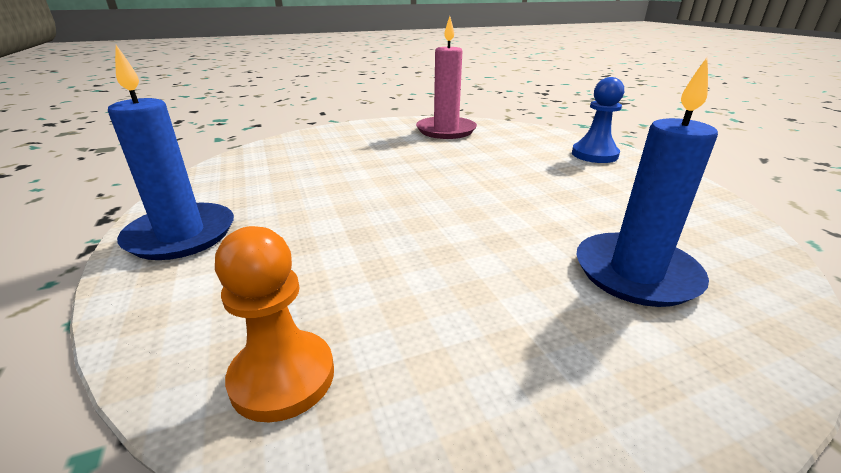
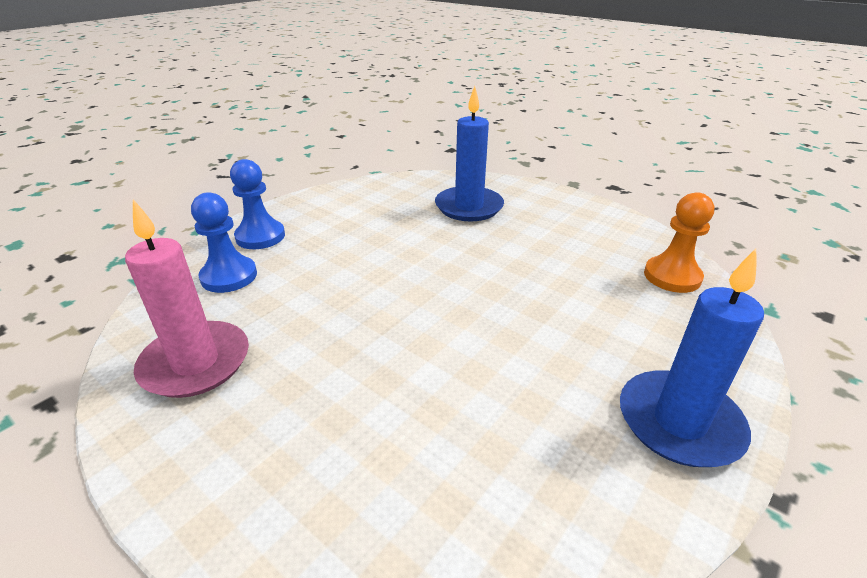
camera: 120 degrees left, 5 degrees up
(533, 142) = (229, 276): none -> blue pawn

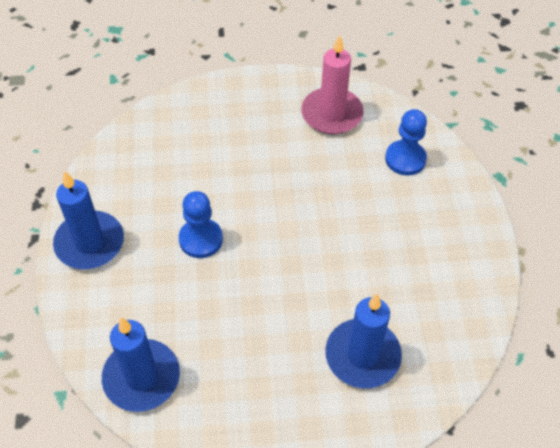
camera: 135 degrees right, 20 degrees up
(260, 236) = (447, 198): blue pawn -> blue pawn (201, 239)
(672, 276) = (141, 377): orange pawn -> blue candle

